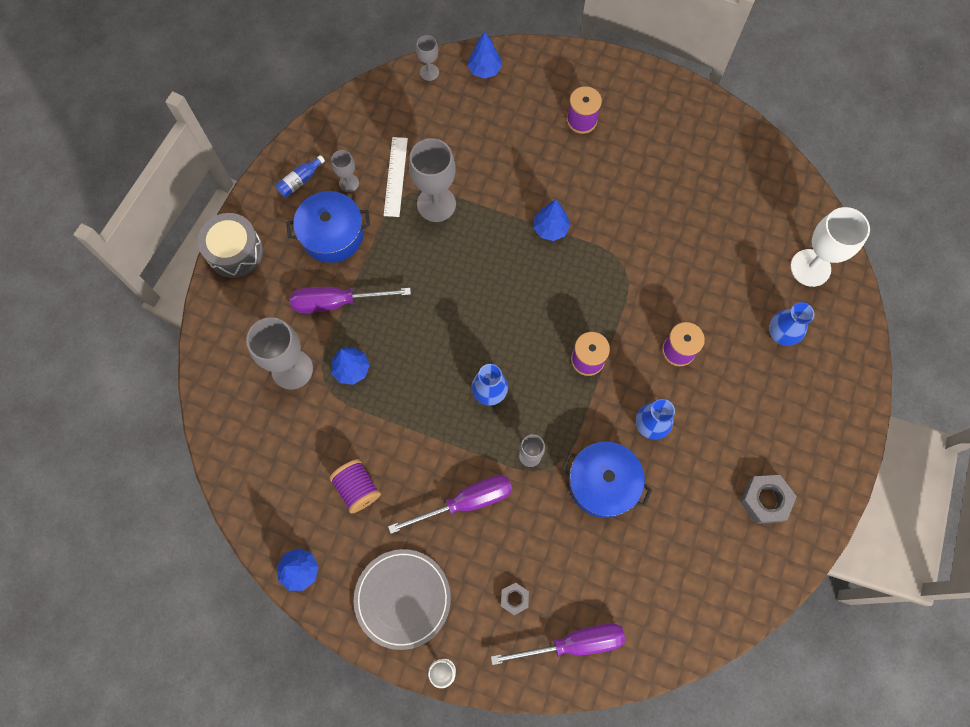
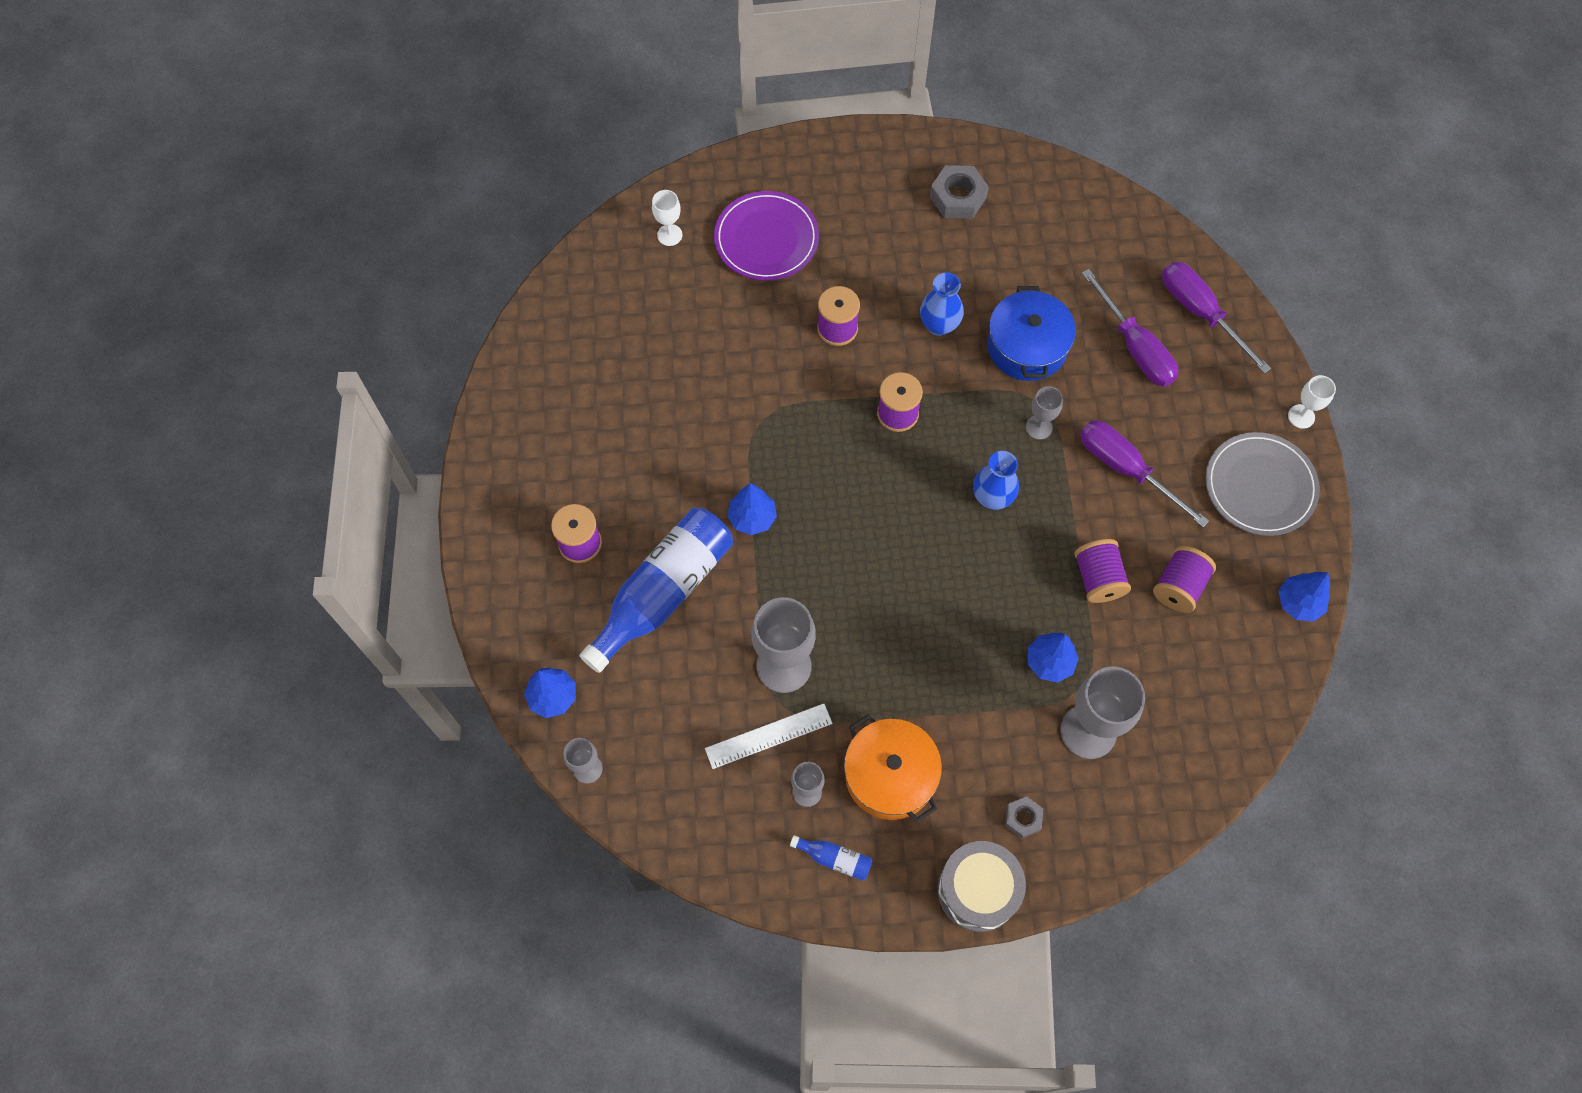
camera: 115 degrees left, 5 degrees down
(332, 234) = (890, 775): blue pot -> orange pot
(337, 302) = (976, 721): purple screwdriver -> purple screwdriver (1135, 347)
(392, 434) = (1098, 579): none -> purple spool
(514, 599) = (1193, 381): grey nut -> grey nut (1023, 818)
(522, 155) = (663, 593): none -> blue bottle
(780, 334) = (766, 239): blue vase -> purple plate
(810, 268) = (669, 235): white goblet -> white goblet, size x0.52

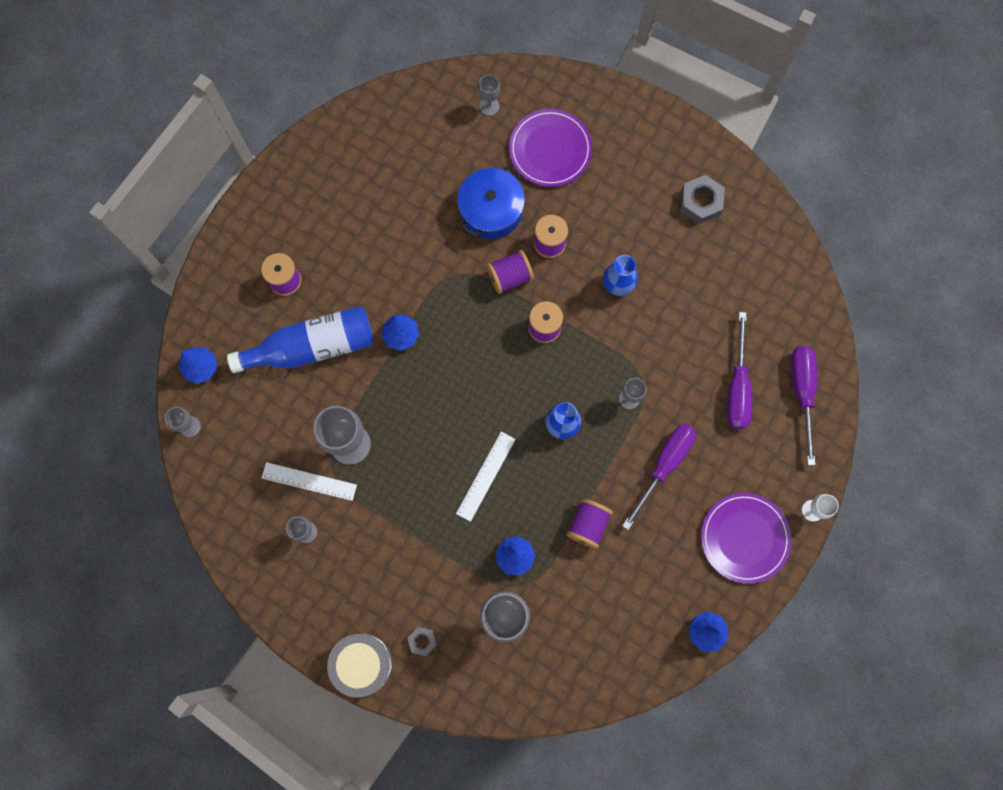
camera: 35 degrees right, 10 degrees up
(669, 235) = (489, 106): white goblet -> grey goblet
(834, 859) = (292, 584): blue bottle -> none
(890, 775) = (363, 557): orange pot -> none
(954, 601) = (486, 476): none -> white ruler
(1026, 346) = (664, 338): blue pot -> blue pot (491, 210)
(1126, 469) = (664, 466): purple screwdriver -> purple screwdriver turned 45 degrees clockwise
(1179, 587) = (636, 566): purple spool -> purple spool (510, 277)
(1260, 486) = (744, 538): grey plate -> purple plate

